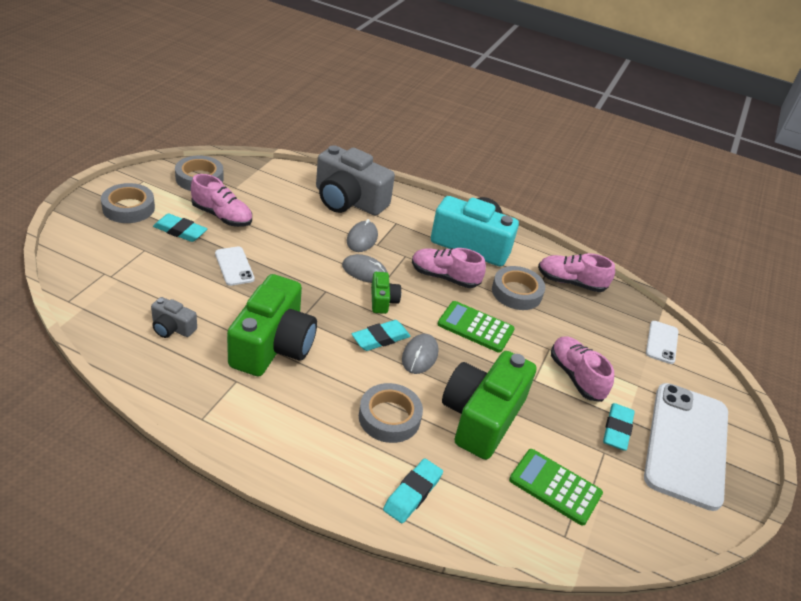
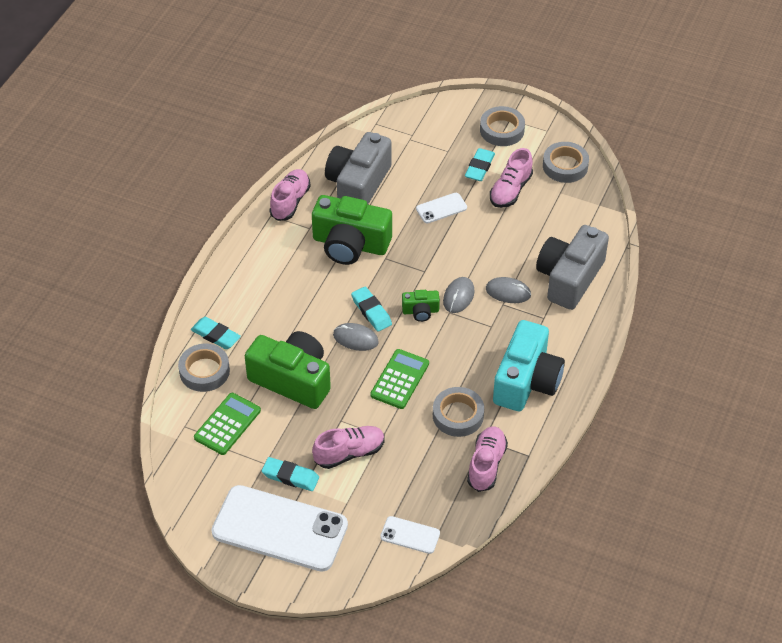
camera: 95 degrees right, 10 degrees up
(172, 328) = (358, 184): grey camera -> grey camera, size x2.17
(389, 417) = (285, 320): grey tape -> grey tape (204, 371)
(444, 277) = (466, 357): pink shoe -> pink shoe (290, 202)

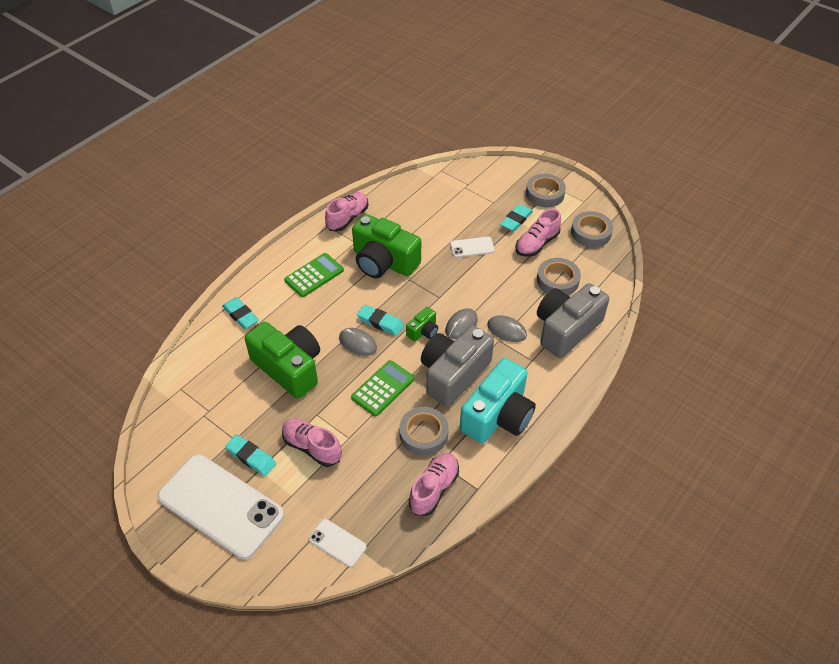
camera: 15 degrees right, 0 degrees up
(204, 371) = (218, 344): grey tape -> grey tape (557, 280)
(227, 424) = (217, 395): green calculator -> green calculator (314, 275)
(349, 453) = (312, 447): pink shoe -> pink shoe turned 135 degrees counterclockwise
(358, 184) = (409, 214): grey camera -> grey camera (453, 374)
(371, 311) = (380, 322): turquoise eraser -> turquoise eraser turned 45 degrees counterclockwise
(420, 311) = (423, 331): green camera -> green camera turned 60 degrees counterclockwise

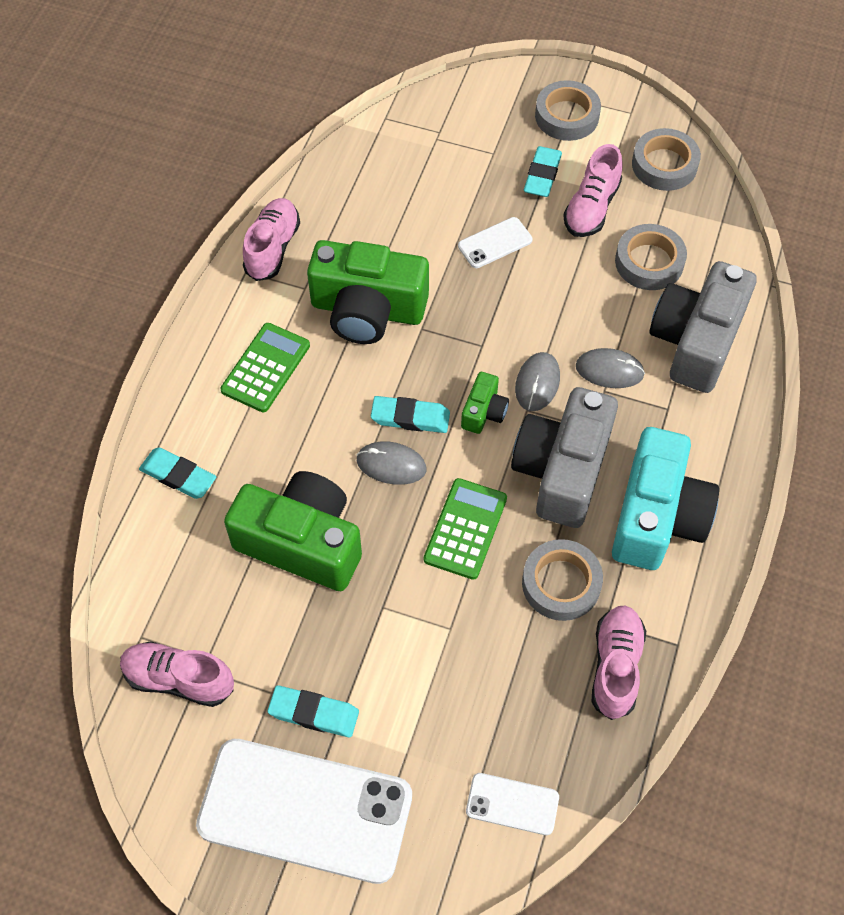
camera: 20 degrees left, 10 degrees up
(312, 447) = (401, 663): pink shoe -> pink shoe (179, 679)

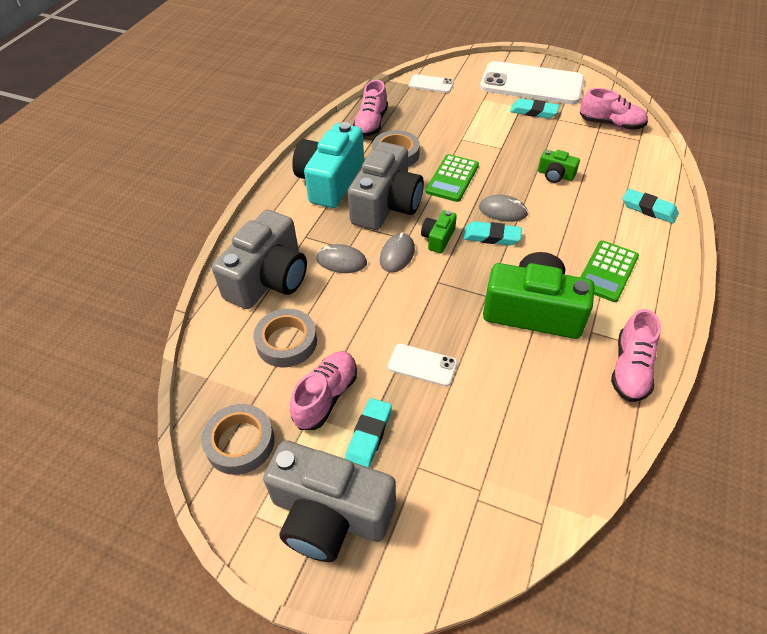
camera: 175 degrees left, 10 degrees down
(302, 542) = (555, 175): green camera -> green camera, size x0.46
(495, 243) = (422, 365): white phone -> white phone turned 45 degrees clockwise
(567, 116) = (329, 514): grey tape -> grey camera

